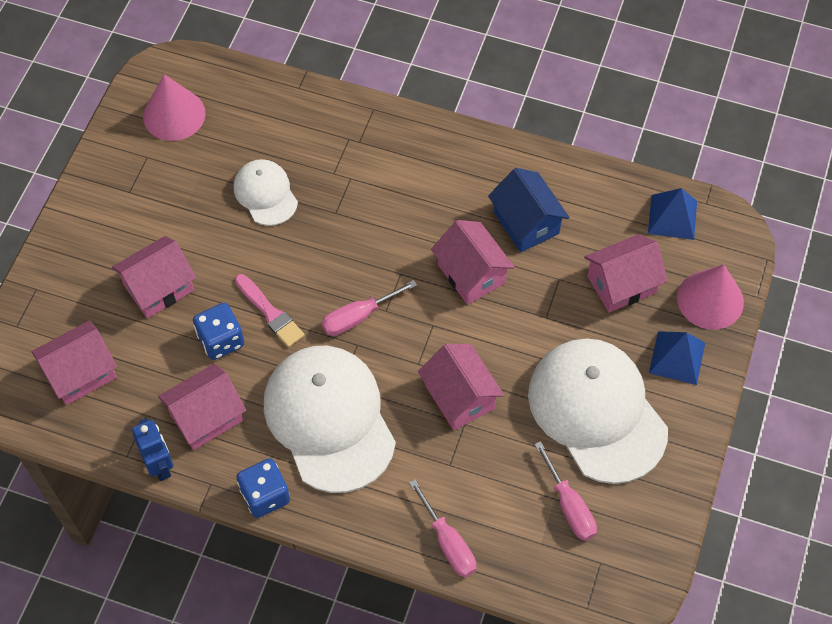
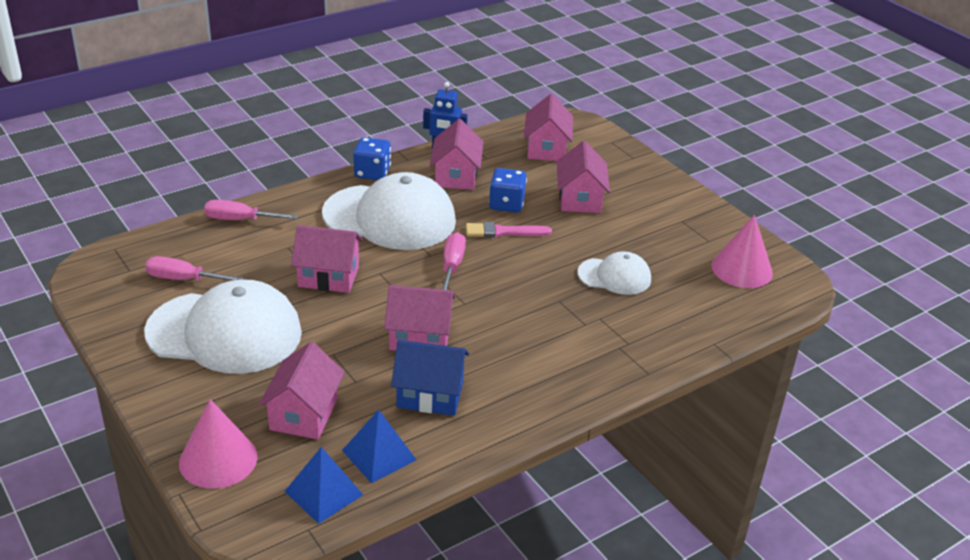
camera: 125 degrees right, 25 degrees down
(677, 358) = (201, 403): blue pyramid -> blue pyramid (379, 455)

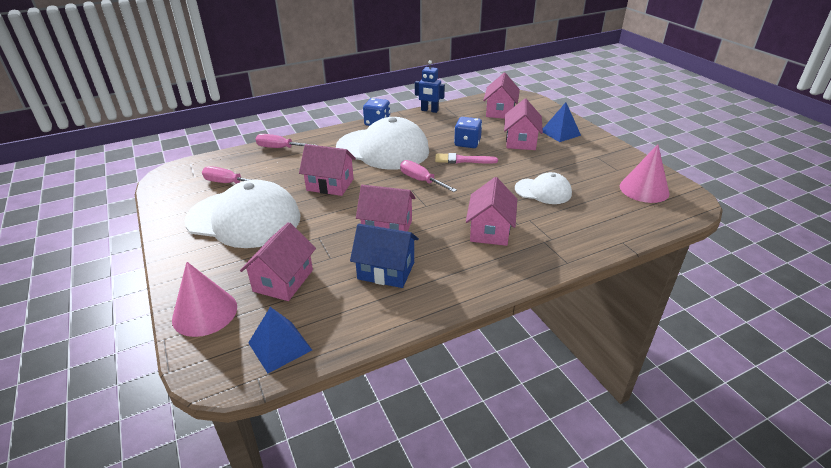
camera: 10 degrees right, 0 degrees up
(379, 455) = (334, 317): blue pyramid -> blue pyramid (560, 133)
(452, 266) = (421, 180): pink screwdriver -> pink screwdriver turned 60 degrees counterclockwise
(456, 176) = (434, 126): pink house -> pink house (490, 230)

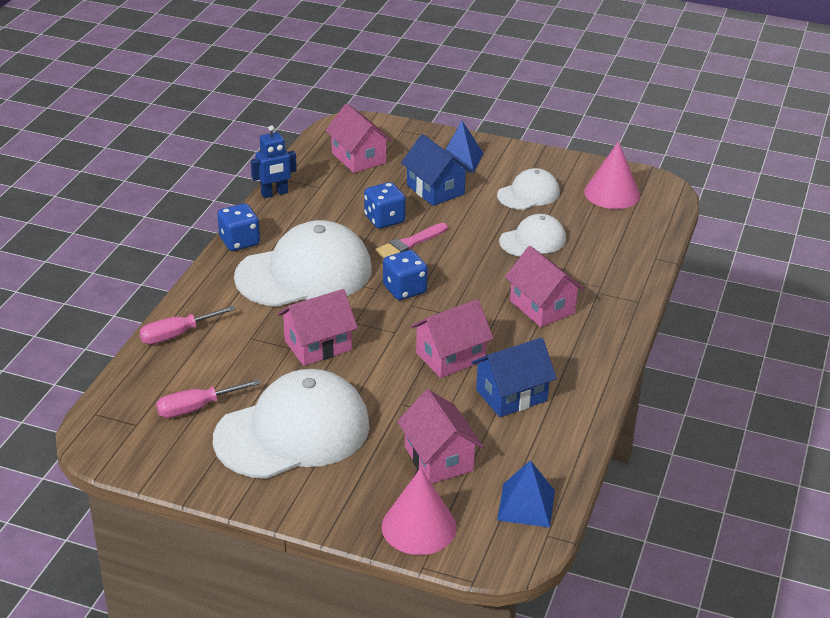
camera: 45 degrees left, 0 degrees up
(421, 180) = (404, 289): pink screwdriver -> blue dice
(521, 141) = (435, 189): pink house -> blue house
(579, 166) = (528, 194): none -> white cap

